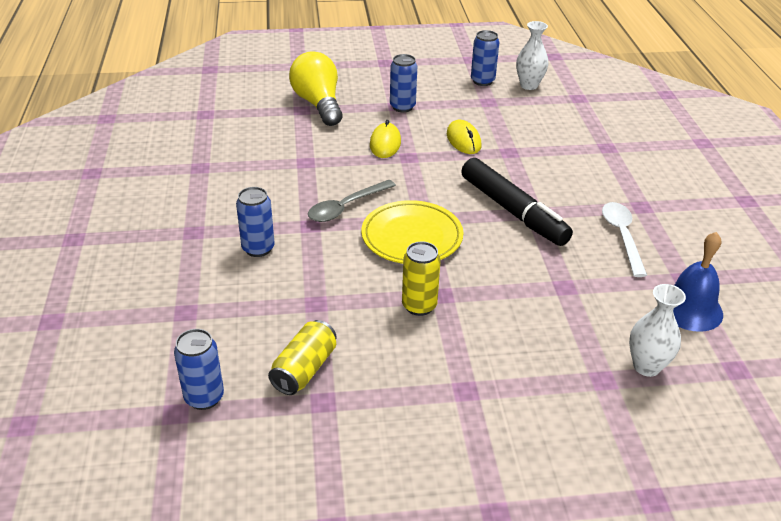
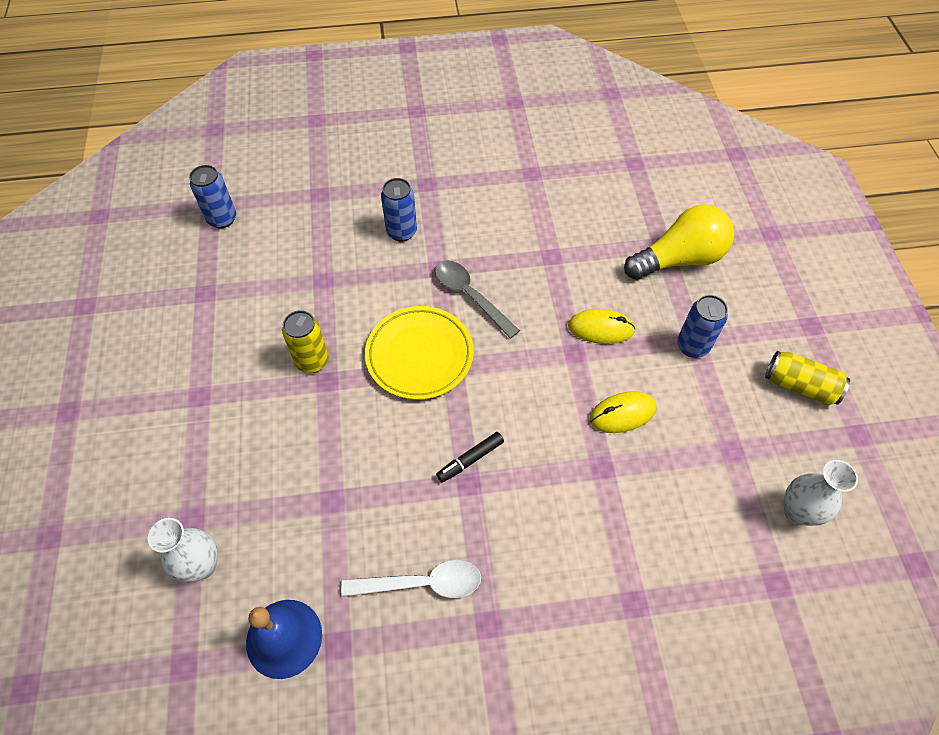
camera: 90 degrees right, 20 degrees up
(304, 369) = (242, 278): yellow can -> yellow can (800, 386)
(482, 81) = (792, 446): blue can -> none
(513, 211) = (470, 459): black marker -> black marker, size x0.44

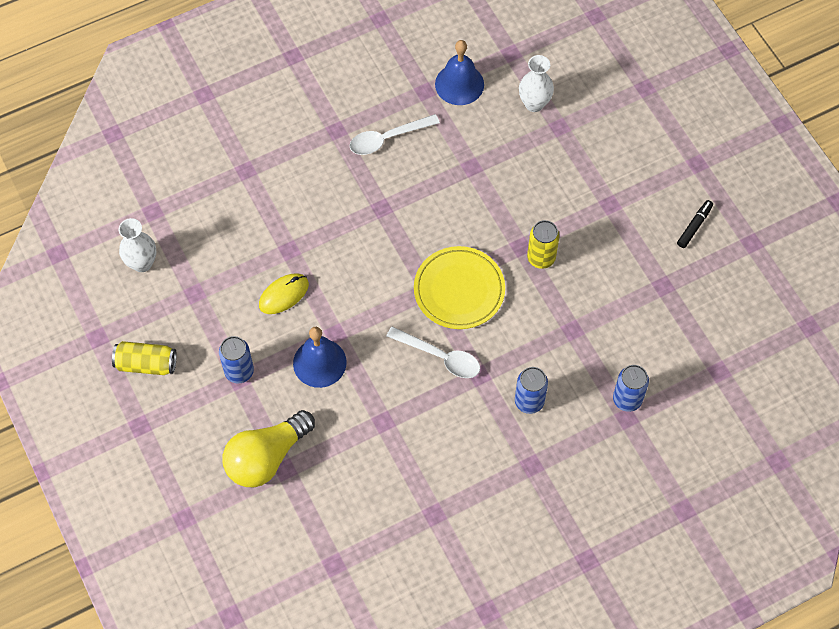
camera: 160 degrees right, 5 degrees up
(222, 219) = (697, 360): blue can -> blue can (627, 399)
(470, 296) = (440, 357): grey spoon -> white spoon
(470, 459) = (387, 224): black marker -> black marker (694, 226)
(601, 328) = (319, 362): yellow mouse -> blue bell

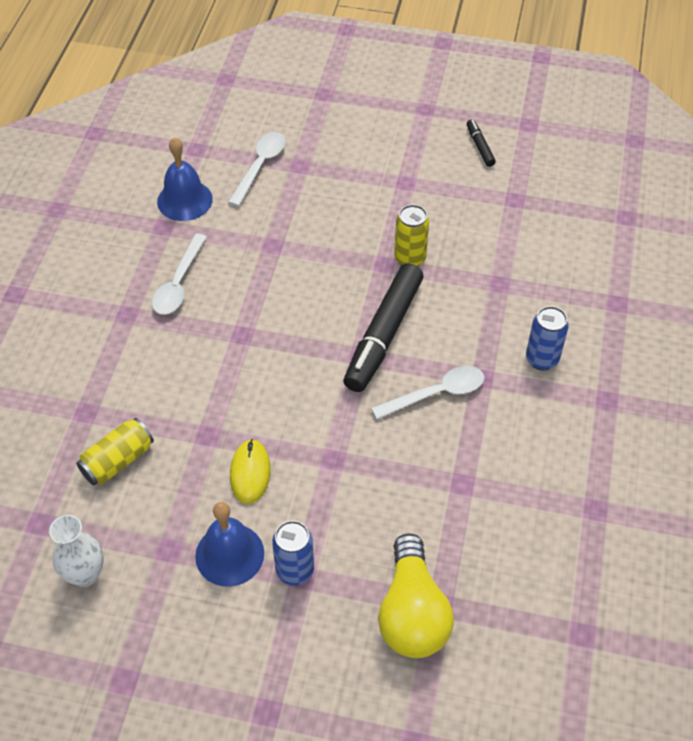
camera: 50 degrees left, 10 degrees down
(146, 364) = (202, 653): yellow can -> yellow can (118, 461)
(319, 362) = (351, 493): blue bell -> blue bell (229, 554)
(459, 290) = (383, 335): yellow plate -> black marker
(534, 104) = (260, 166): white vase -> white spoon
(627, 399) = (600, 291): blue can -> none

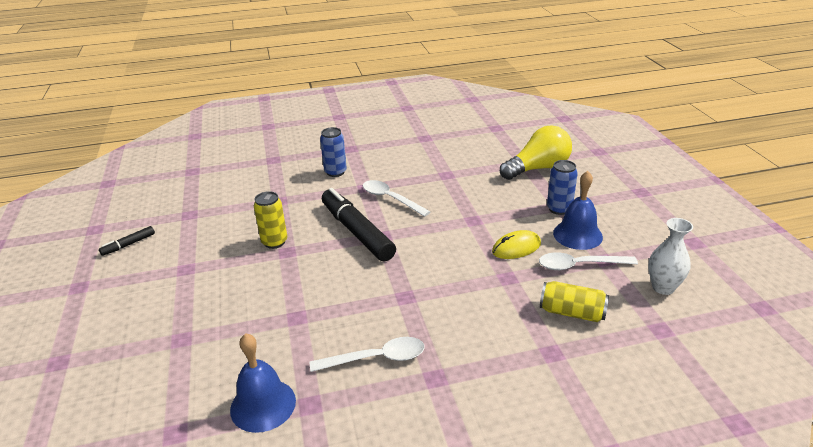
camera: 115 degrees left, 20 degrees down
(260, 166) = (190, 366): white spoon -> white spoon (579, 265)
(383, 335) = (357, 232): black marker -> black marker turned 120 degrees counterclockwise

